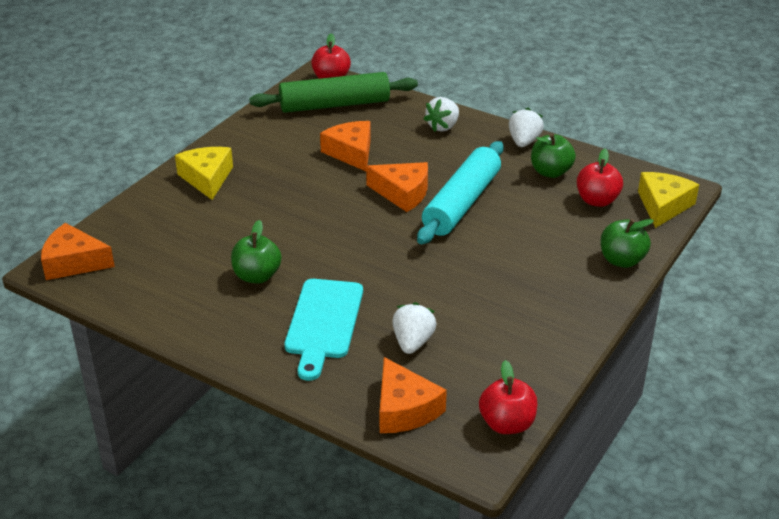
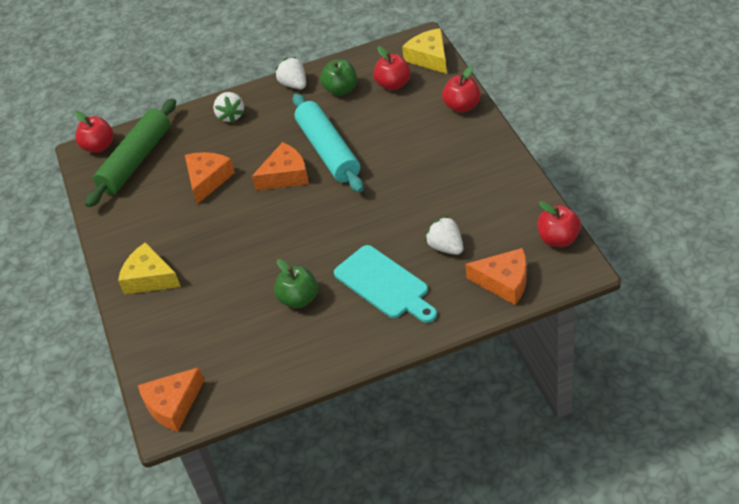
camera: 45 degrees left, 10 degrees up
(351, 153) = (207, 180): orange cheese -> orange cheese turned 90 degrees clockwise
(621, 260) = (462, 106): green apple -> red apple

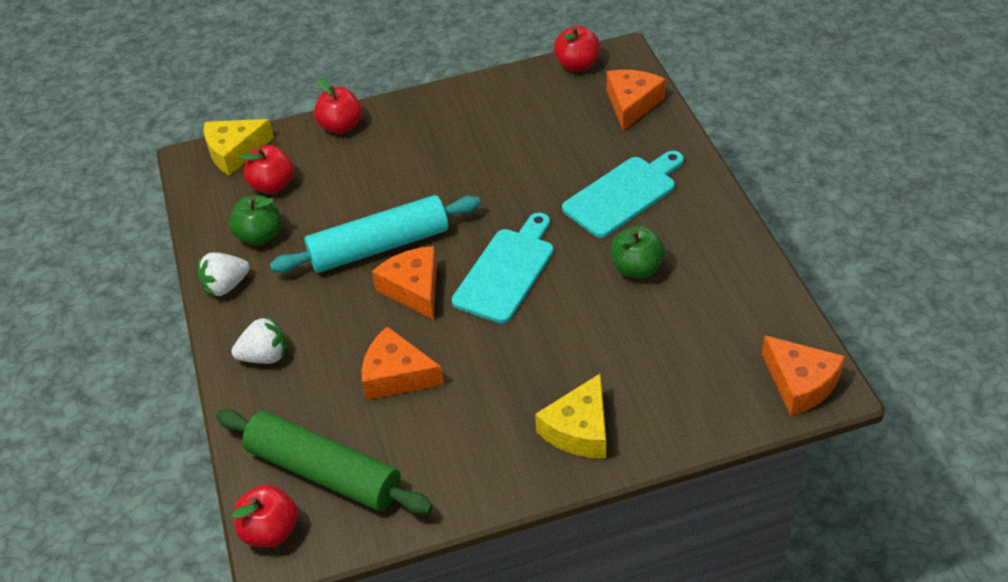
camera: 90 degrees left, 0 degrees up
(300, 223) = (506, 271): none -> turquoise cutting board
(446, 247) = (574, 145): white strawberry -> none

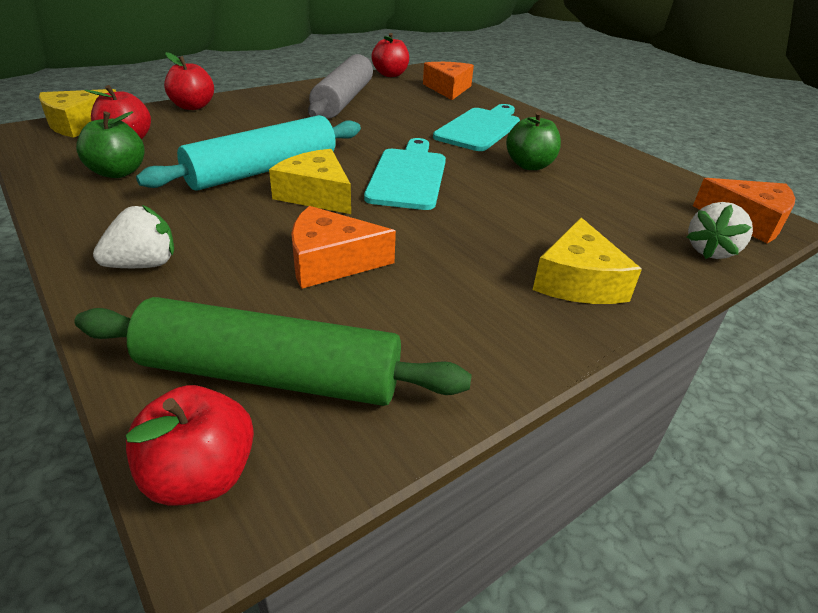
camera: 25 degrees left, 10 degrees down
(226, 286) = (78, 211): white strawberry -> white strawberry (710, 251)
(413, 289) = (316, 194): orange cheese -> yellow cheese
(499, 123) = (344, 100): none -> grey rolling pin

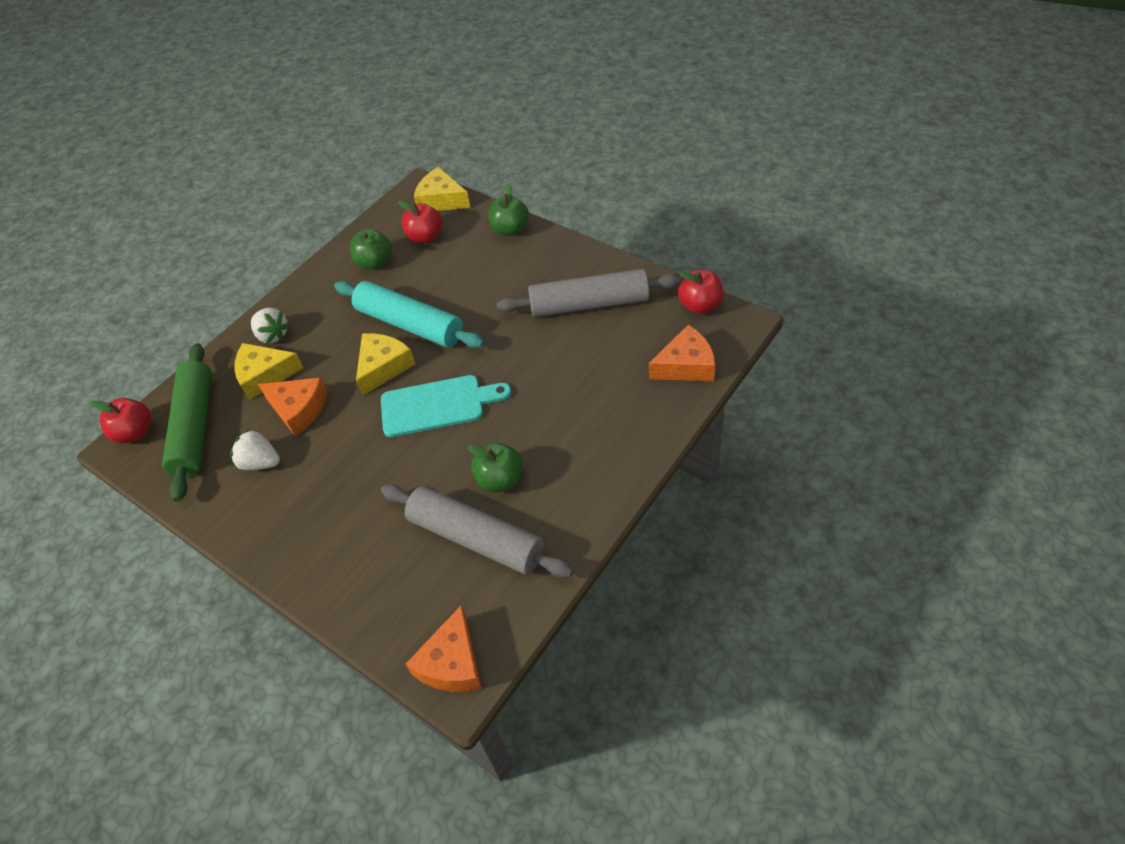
camera: 80 degrees right, 15 degrees up
(193, 106) = (510, 229): red apple -> green apple
(331, 262) = (298, 409): orange cheese -> orange cheese turned 135 degrees clockwise
(480, 128) = (575, 422): turquoise cutting board -> none
(578, 281) = (312, 542): yellow cheese -> yellow cheese (265, 375)
(598, 187) = (476, 539): none -> grey rolling pin
(710, 251) = (383, 628): white strawberry -> white strawberry (260, 462)

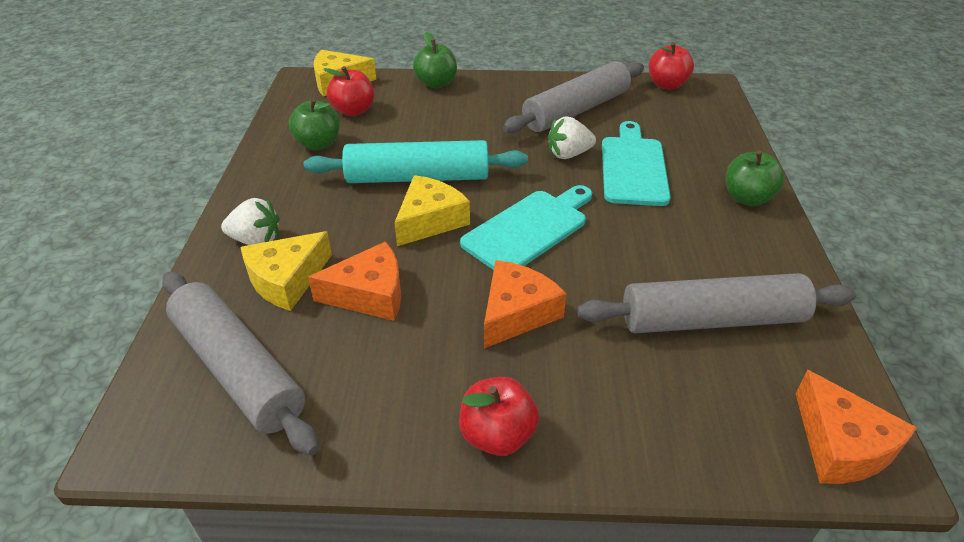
camera: 40 degrees left, 10 degrees down
(135, 432) = (143, 415): red apple -> red apple (497, 435)
(195, 427) = (238, 369): green rolling pin -> grey rolling pin
(260, 462) = (376, 365): white strawberry -> white strawberry (568, 154)
(383, 367) = (430, 220): yellow cheese -> yellow cheese turned 45 degrees clockwise
(500, 479) = (668, 261): green apple -> green apple (747, 198)
(569, 383) = (633, 167): none -> turquoise cutting board
(686, 365) = (710, 123): orange cheese -> orange cheese (516, 313)

